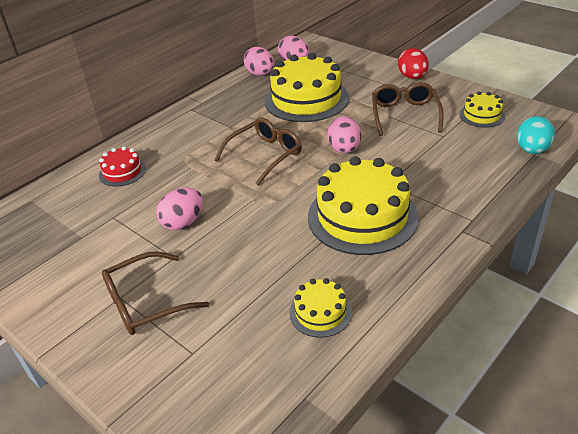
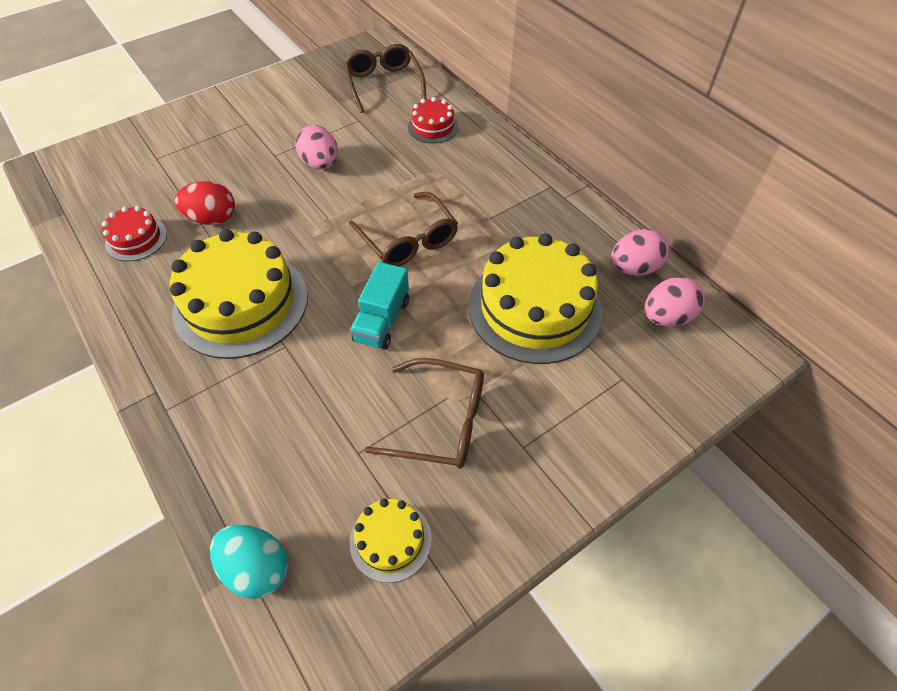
camera: 100 degrees right, 15 degrees up
(145, 303) = (229, 136): brown glasses -> brown glasses (384, 84)
(320, 312) = (136, 239): yellow cake -> red cake
(344, 149) = (382, 320): pink egg -> turquoise truck
(412, 77) = (564, 479): red egg -> red egg (212, 219)

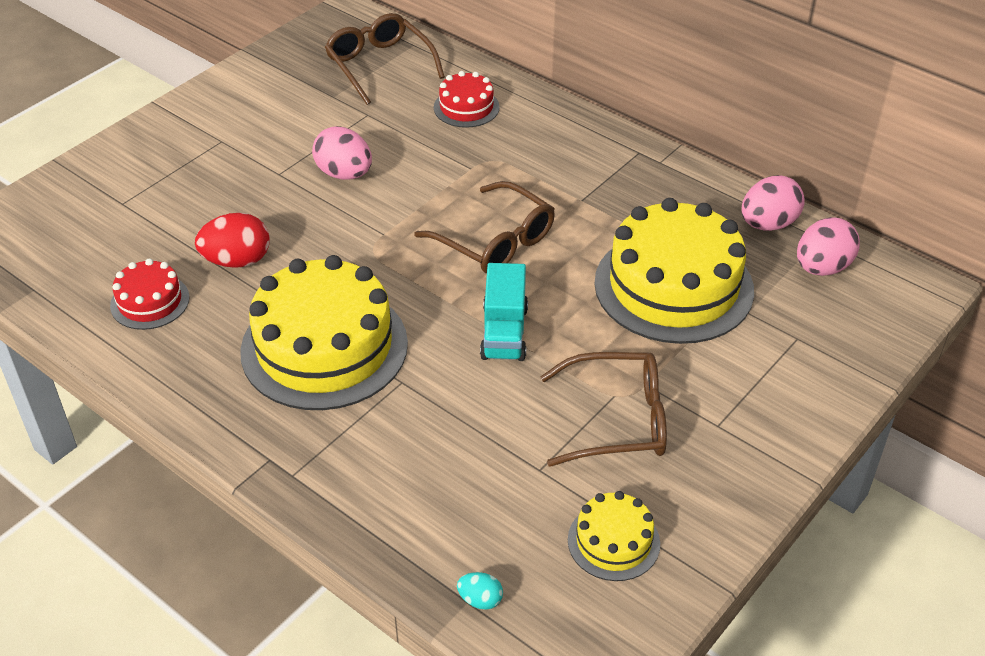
camera: 15 degrees left, 10 degrees down
(256, 568) = (480, 600): turquoise egg -> turquoise egg, size x0.51

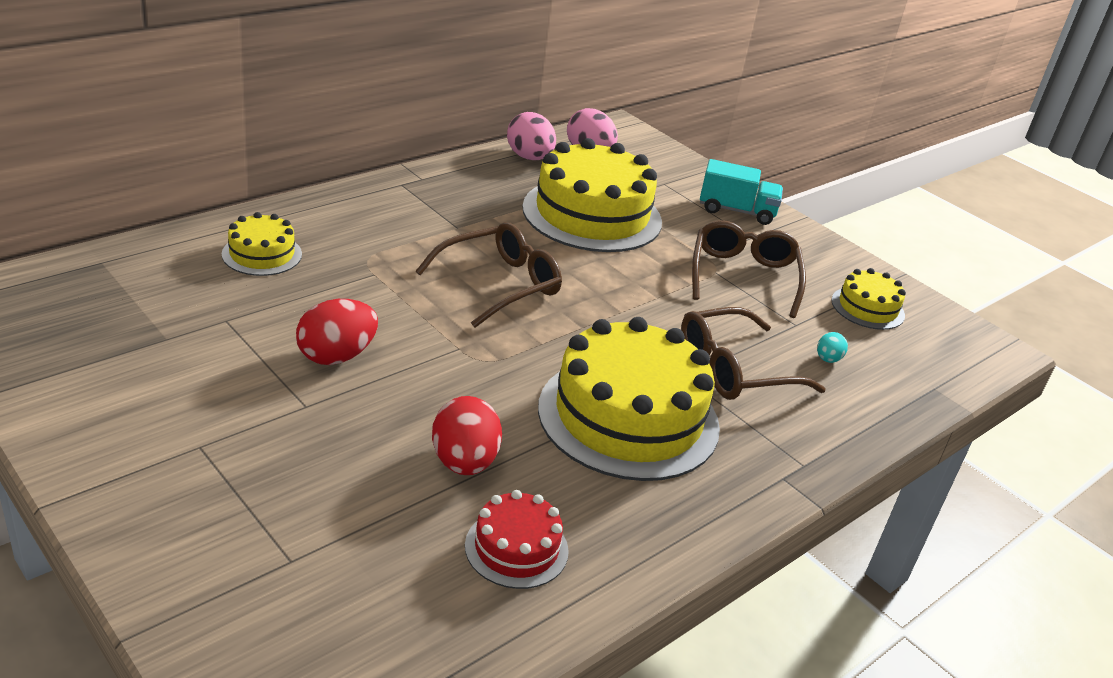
camera: 85 degrees left, 10 degrees down
(344, 174) = (336, 356): pink egg -> red egg
(379, 65) = (126, 293): brown glasses -> brown glasses (734, 369)
(466, 107) = (262, 254): red cake -> yellow cake
(480, 600) = (932, 381): turquoise egg -> turquoise egg (827, 359)
(504, 332) = (630, 306): turquoise truck -> turquoise truck (736, 211)

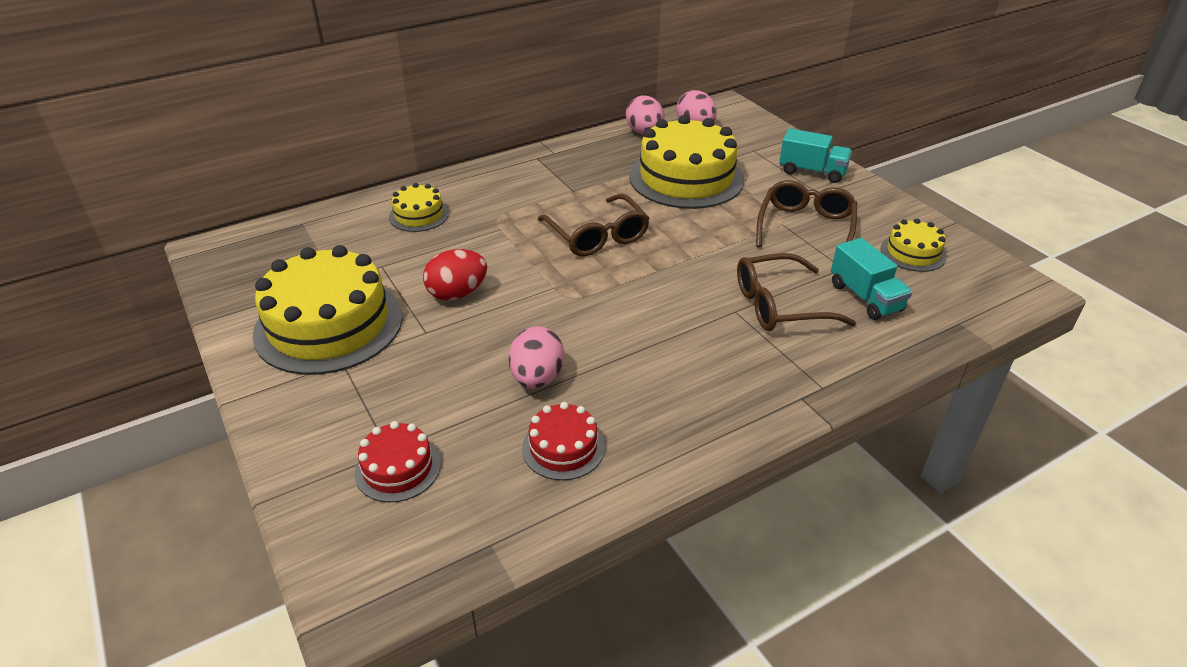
camera: 15 degrees right, 5 degrees up
(308, 583) = (398, 468): none -> red cake
(464, 462) = (537, 378): red egg -> pink egg
(500, 284) = (597, 236): brown glasses -> brown glasses turned 90 degrees clockwise
(628, 417) = (679, 344): yellow cake -> yellow cake (329, 325)
(827, 359) = (865, 297): turquoise egg -> turquoise truck

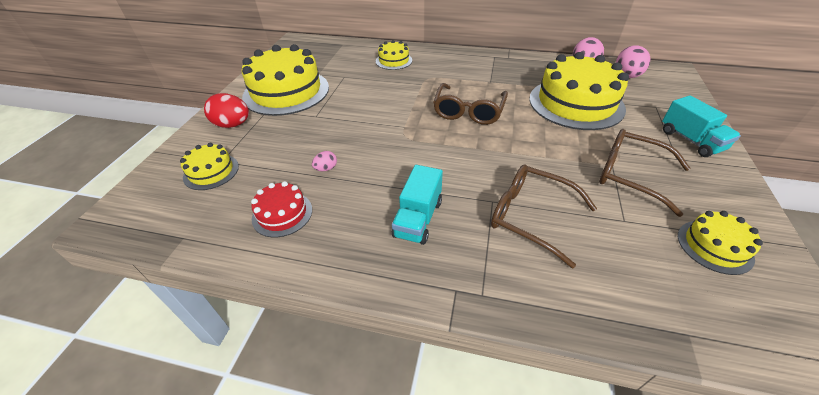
camera: 45 degrees right, 5 degrees up
(398, 468) = (211, 171): red cake -> yellow cake
(457, 293) = (355, 105): red egg -> red egg (233, 125)
(537, 378) = (326, 169): pink egg -> pink egg, size x0.51
(805, 227) = (630, 175): brown glasses -> brown glasses turned 120 degrees counterclockwise
(865, 297) = (614, 253): turquoise truck -> turquoise truck (418, 218)

